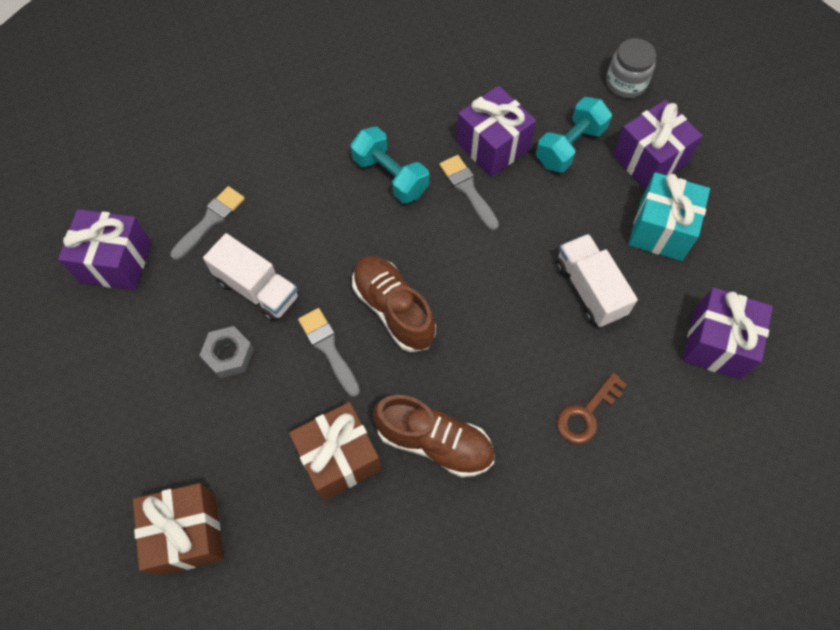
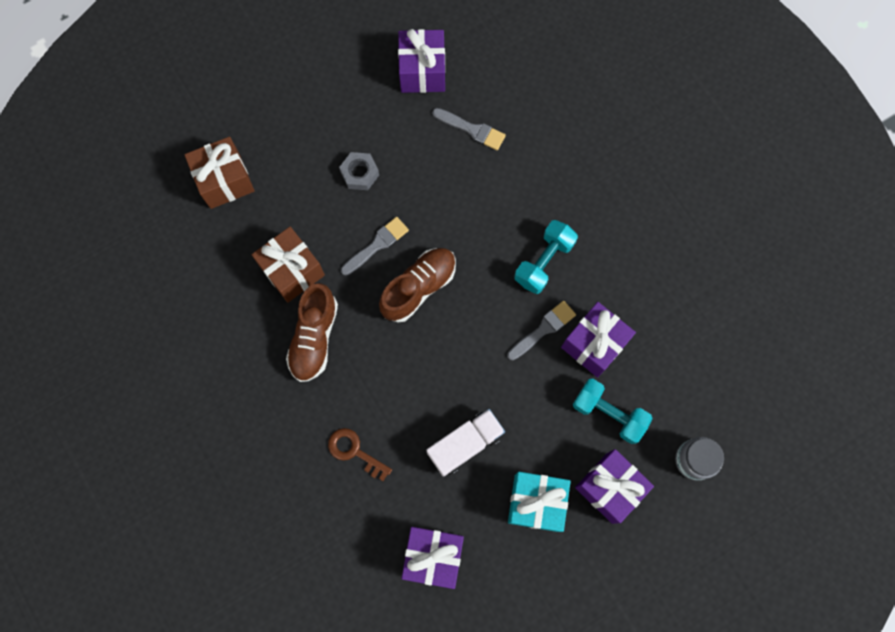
camera: 80 degrees right, 10 degrees up
(257, 289) = (418, 180): white truck -> none

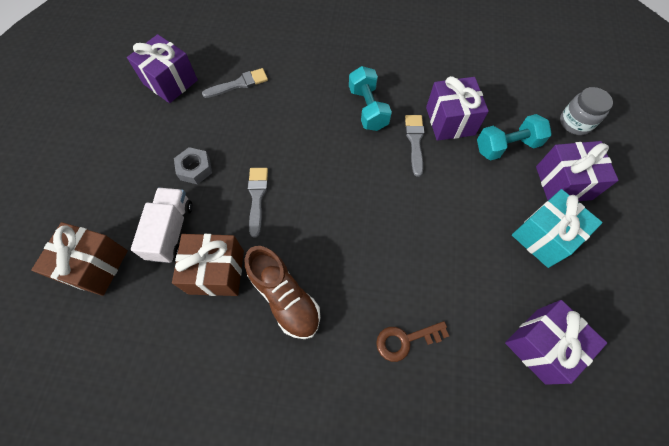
camera: 50 degrees left, 10 degrees down
(418, 288) = (315, 194): brown shoe -> none
(465, 444) = (462, 251): white truck -> white truck (171, 231)

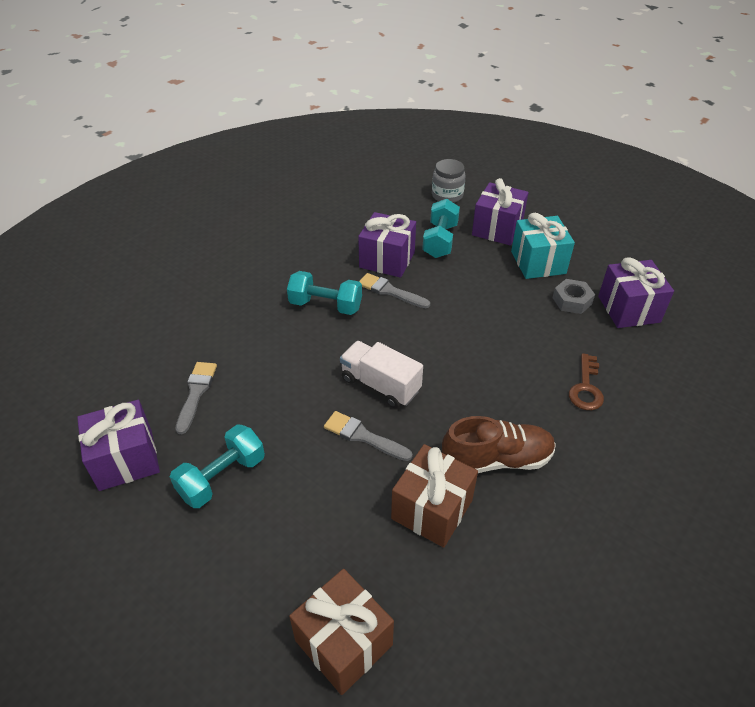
camera: 60 degrees left, 20 degrees down
(171, 231) = (350, 536): white truck -> white truck (380, 385)
(182, 136) = (222, 477): none -> turquoise dumbbell
(195, 169) = (281, 481): grey nut -> grey nut (572, 301)

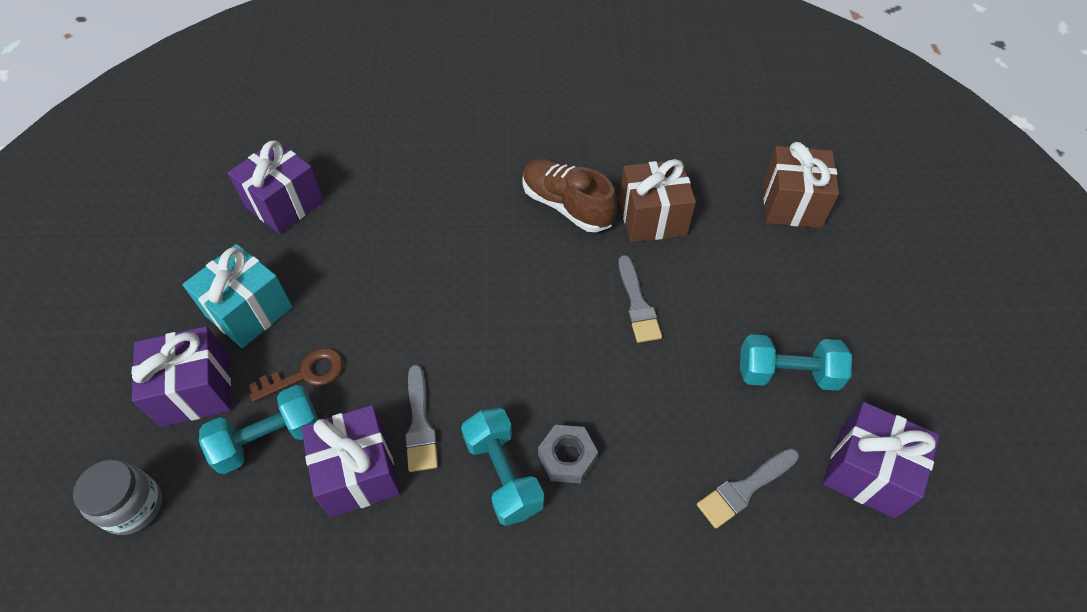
camera: 130 degrees left, 10 degrees up
(380, 385) = (569, 332): white truck -> none
(572, 301) = (304, 250): grey nut -> grey nut (567, 457)
(586, 387) = (430, 189): brown key -> brown key (305, 374)

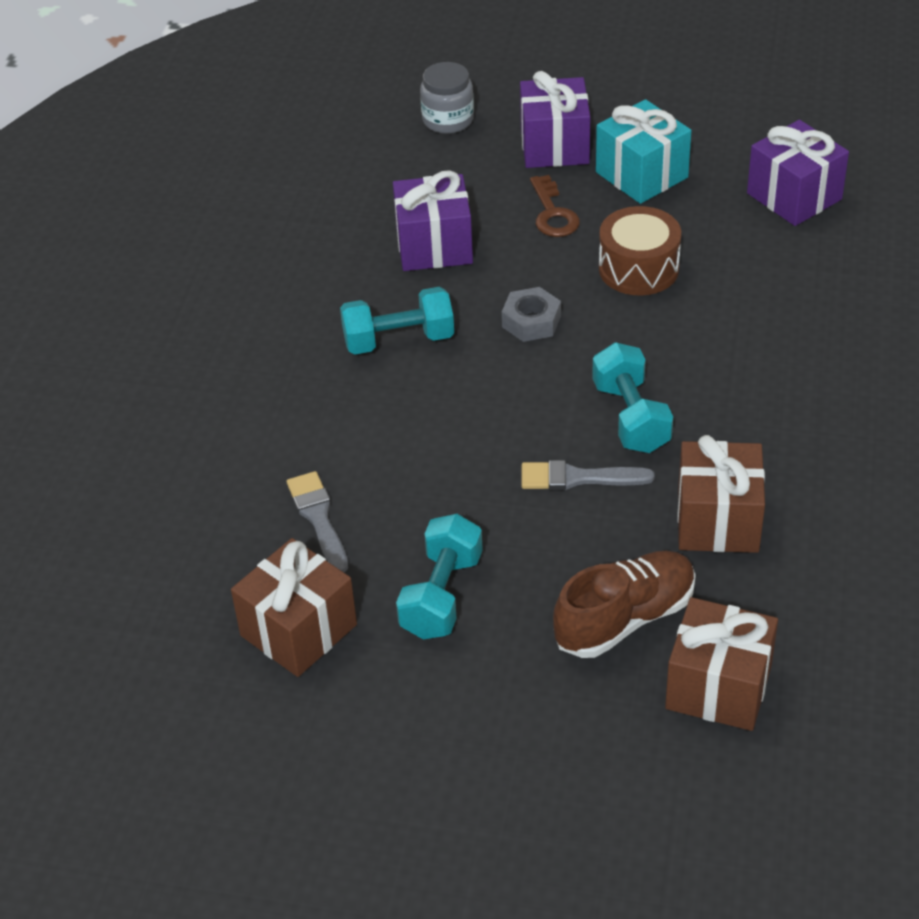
camera: 105 degrees right, 10 degrees down
(269, 439) = (488, 191): turquoise dumbbell -> turquoise dumbbell (631, 417)
(383, 297) = (638, 268): none -> brown drum
(420, 424) = (472, 288): grey brush -> none
(567, 206) = (753, 437): brown shoe -> brown shoe (625, 619)
(567, 457) = (401, 388): grey nut -> grey nut (531, 321)
(867, 472) = (298, 630): purple gift -> brown gift

